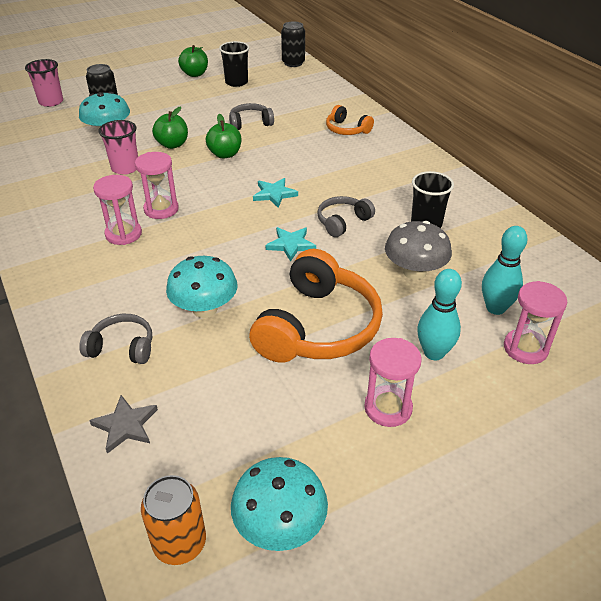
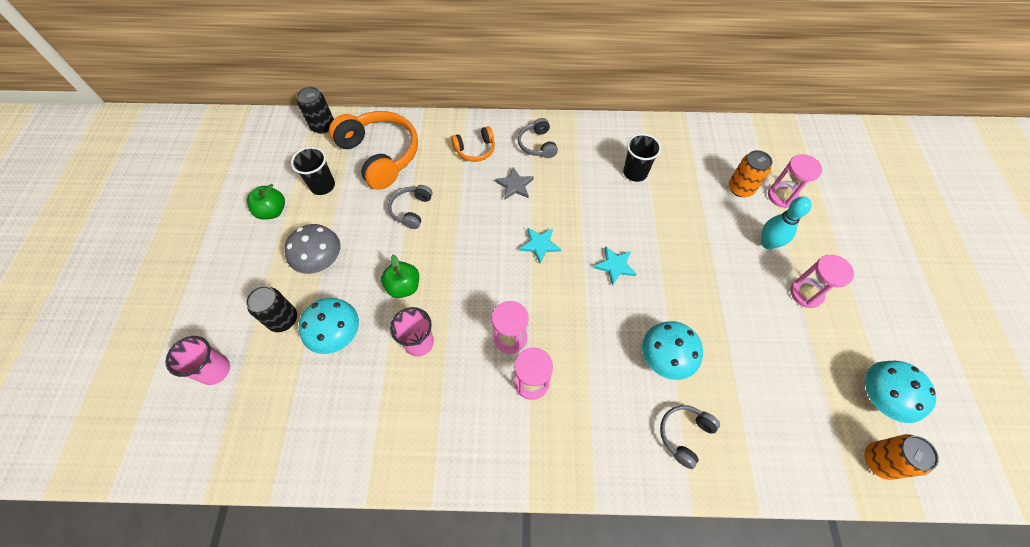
camera: 60 degrees left, 20 degrees up
(125, 425) = (769, 460): grey star -> grey star (515, 185)
(225, 154) = (452, 252): green apple -> none
(317, 327) = (716, 294): orange headphones -> orange headphones (380, 155)
(343, 222) = (604, 219): grey headphones -> grey headphones (537, 144)
(414, 272) = (685, 209): grey mushroom -> grey mushroom (321, 261)
(495, 308) = (740, 188): turquoise bowling pin -> orange can

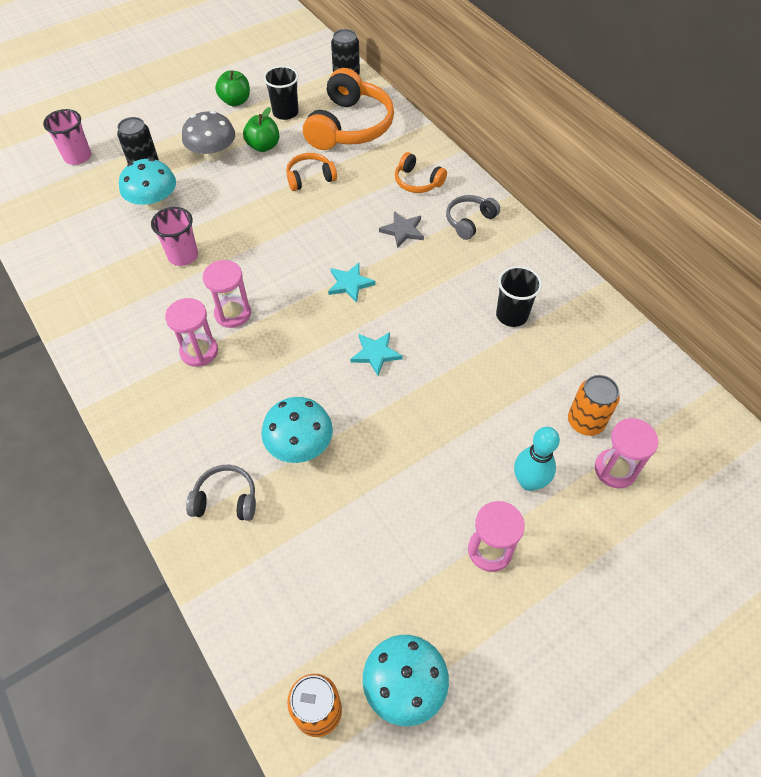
camera: 55 degrees right, 5 degrees down
(404, 287) = (229, 216): green apple -> green apple (263, 146)
(411, 210) = (310, 178): grey headphones -> orange headphones

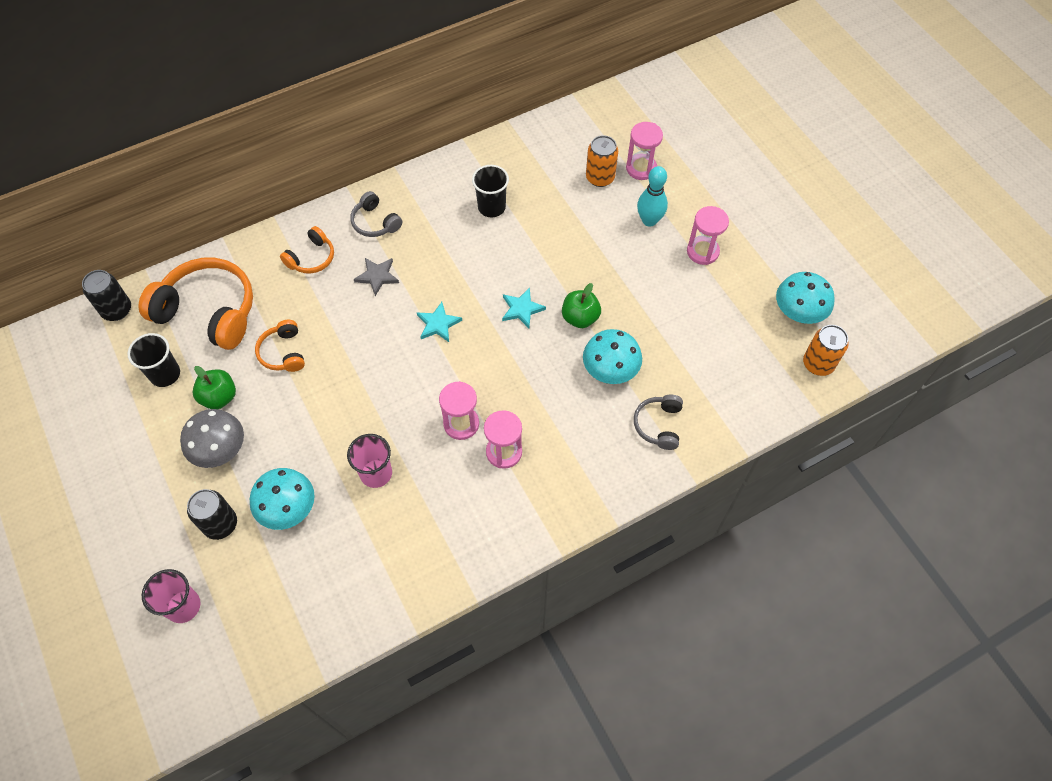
camera: 85 degrees left, 5 degrees up
(235, 101) = (127, 428): green apple -> green apple (580, 318)

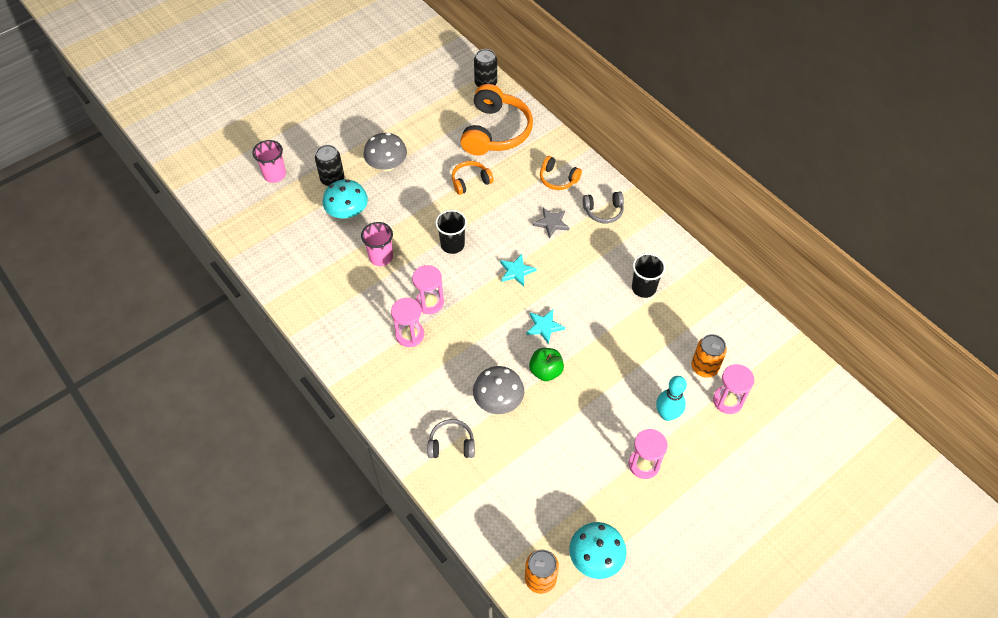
camera: 80 degrees right, 5 degrees down
(165, 374) = (440, 122): black cup -> black cup (452, 245)
(219, 397) = (427, 155): green apple -> none
(375, 222) = (603, 211): grey headphones -> grey headphones turned 135 degrees counterclockwise
(610, 370) = (498, 401): turquoise mushroom -> grey mushroom

